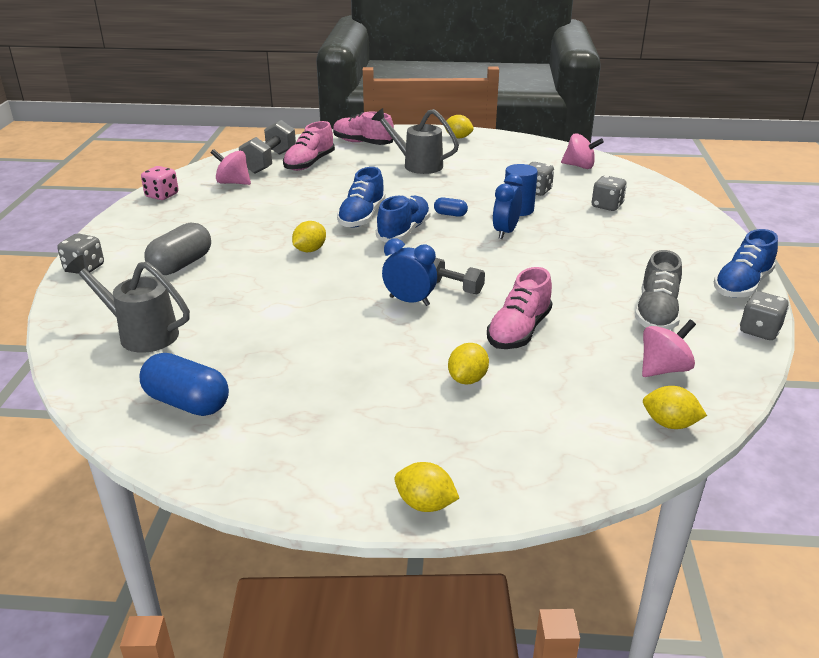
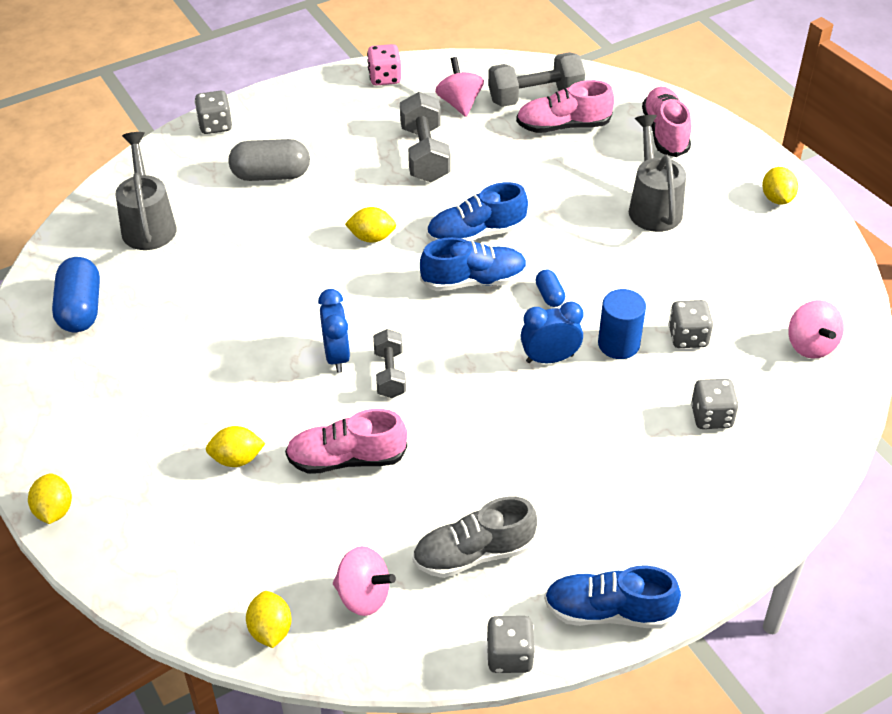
camera: 55 degrees right, 15 degrees up
(260, 208) = (424, 154): none -> grey dumbbell

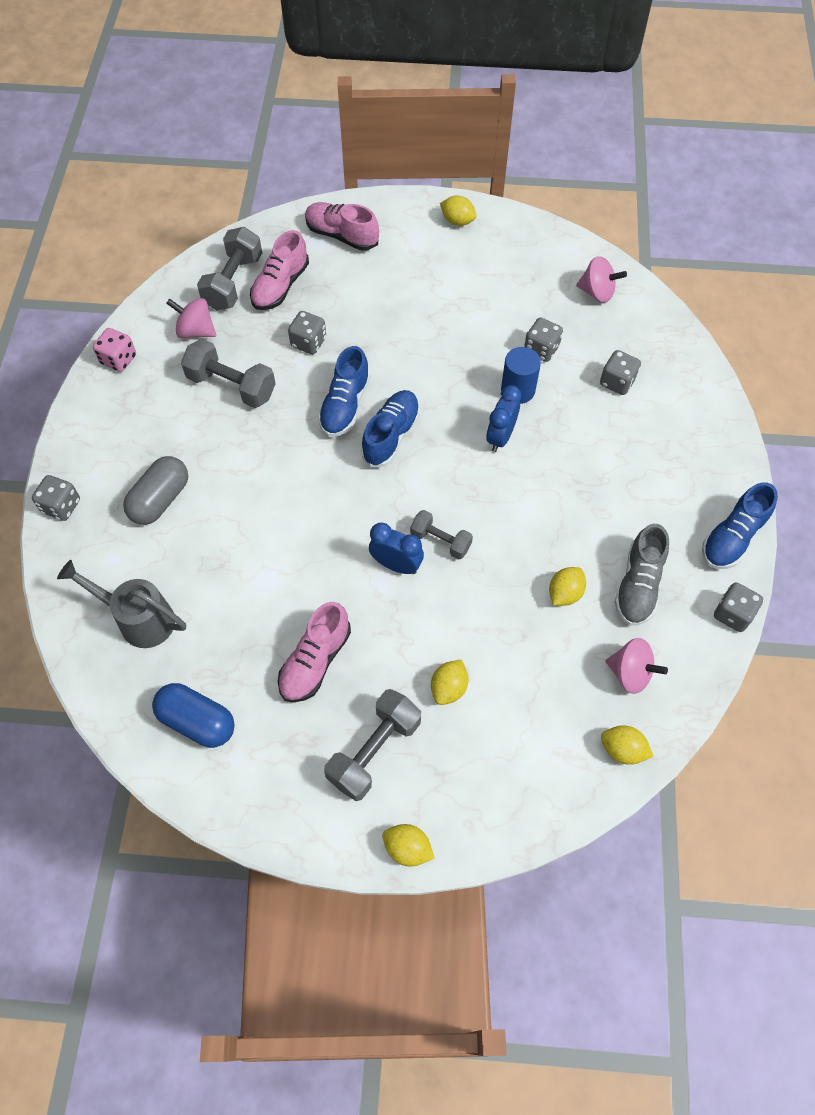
camera: 55 degrees left, 15 degrees up
(134, 438) = (374, 751): none -> grey dumbbell
(347, 459) = (501, 614): pink shoe -> pink shoe (315, 661)
(363, 596) = (630, 673): pink spinning top -> pink spinning top turned 60 degrees clockwise
(372, 237) = (292, 472): yellow lemon -> yellow lemon (565, 593)
(520, 175) = (308, 342): none -> grey dice
(549, 295) = (442, 400): blue capsule -> none
(653, 206) = (407, 289): grey watering can -> none

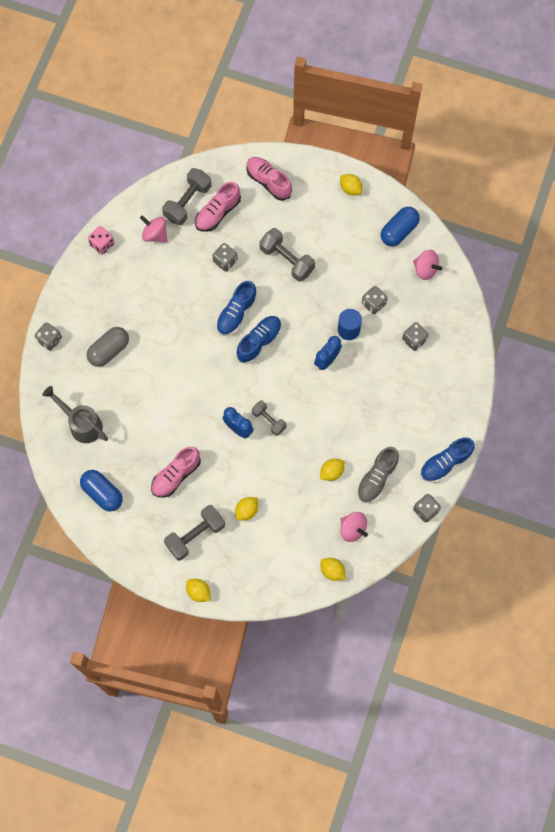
camera: 15 degrees right, 10 degrees up
(231, 386) = (169, 281): grey dumbbell -> grey dumbbell (287, 260)
(542, 255) = (399, 231): none -> blue capsule

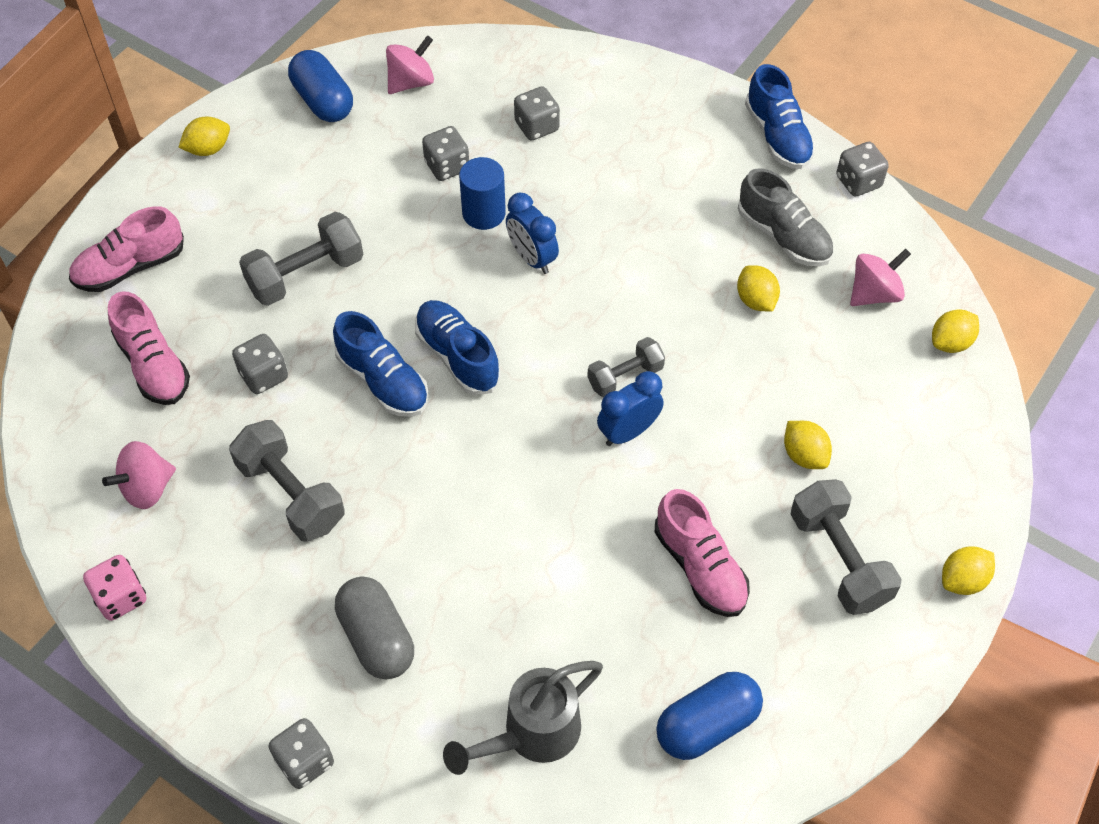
camera: 75 degrees left, 15 degrees down
(187, 202) = (104, 413): grey dumbbell -> grey dumbbell (291, 494)

